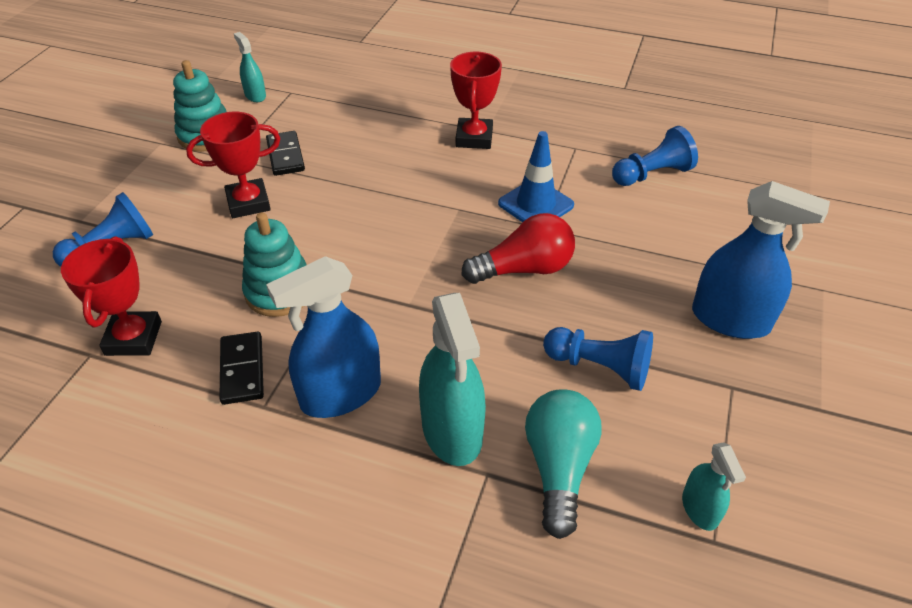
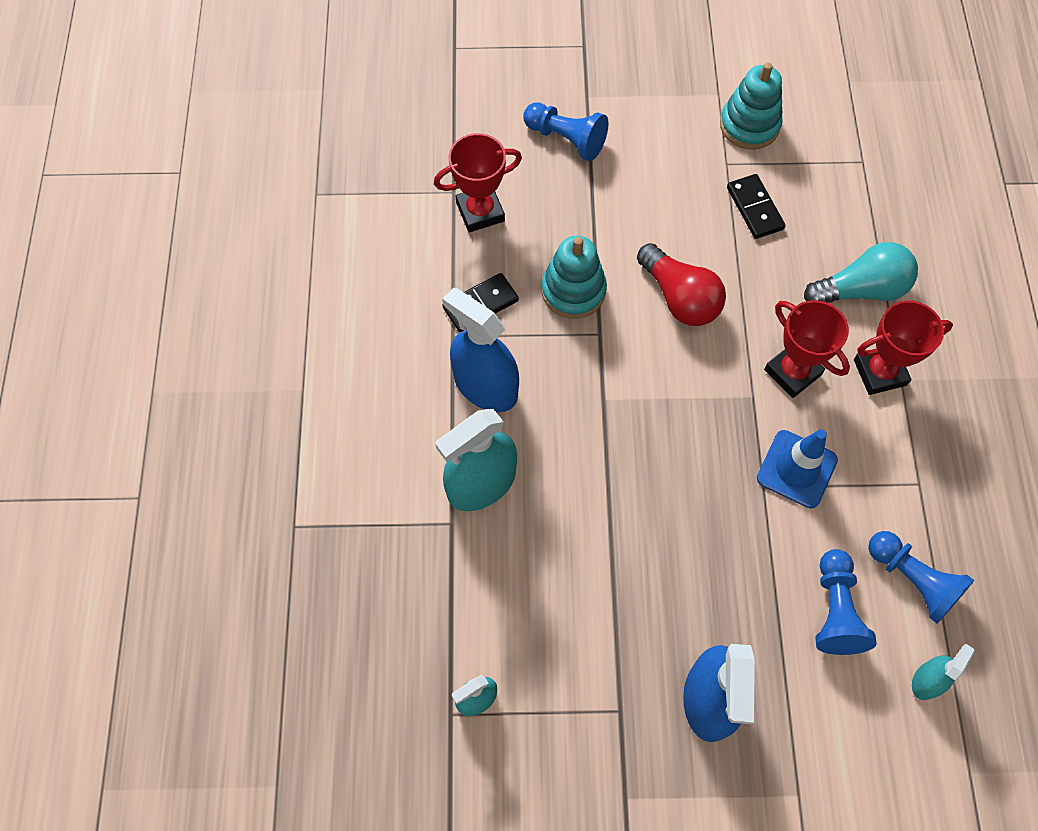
camera: 70 degrees right, 20 degrees up
(248, 203) = (671, 211): red trophy -> red trophy (792, 372)
(255, 95) = (838, 133): turquoise spray bottle -> turquoise spray bottle (927, 680)
(285, 156) = (755, 208): black domino -> black domino turned 75 degrees counterclockwise
(524, 269) = (693, 485): red light bulb -> red light bulb (679, 297)
(558, 467) = (476, 577): turquoise light bulb -> turquoise light bulb (860, 289)
(600, 367) = (596, 586): blue pawn -> blue pawn (835, 610)

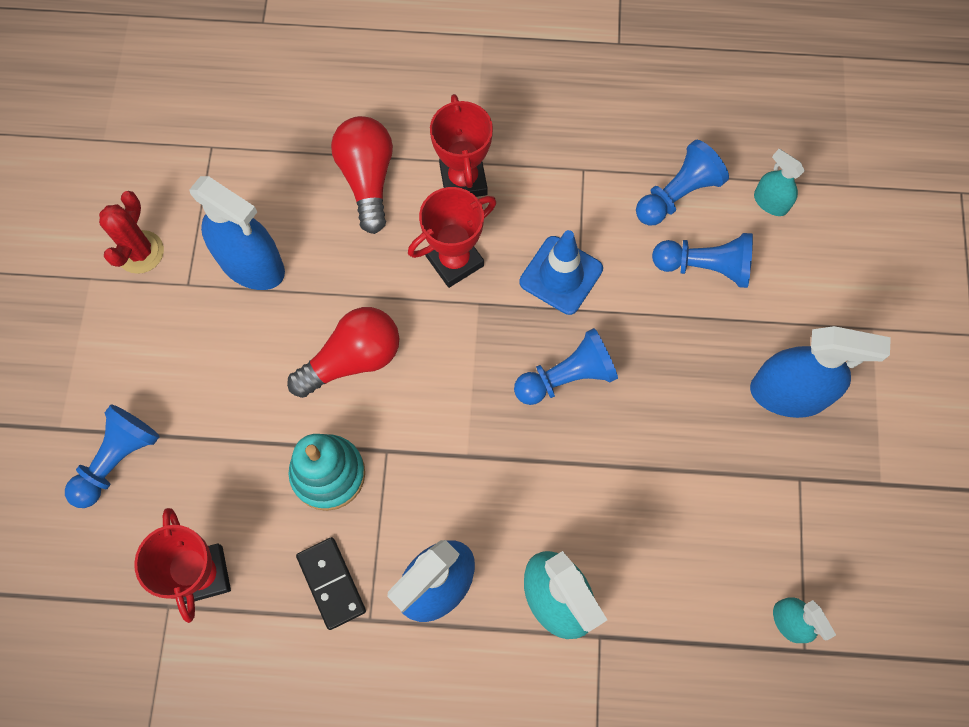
camera: 85 degrees left, 5 degrees up
(692, 481) = (567, 377): none -> blue pawn
(749, 125) = (140, 252): turquoise stacking toy -> red cactus
(755, 208) = (251, 264): black domino -> blue spray bottle
(860, 289) = (367, 179): turquoise light bulb -> red light bulb

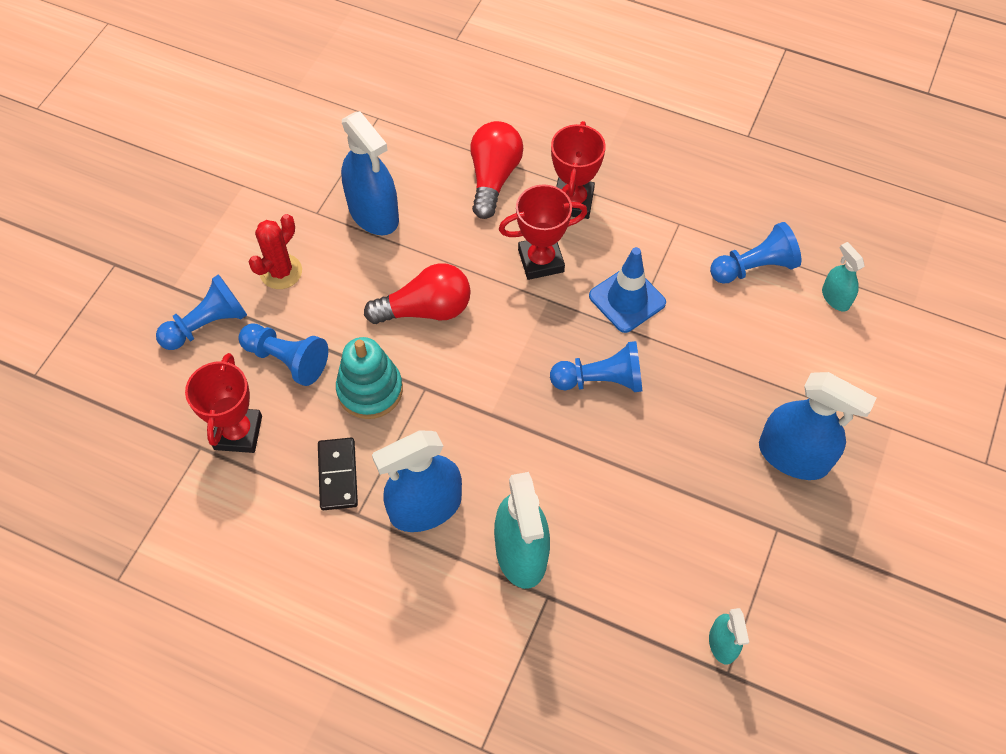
camera: 20 degrees right, 10 degrees down
(140, 252) = (289, 178): red cactus -> red cactus (281, 272)
(704, 267) = (756, 331): blue pawn -> blue pawn (287, 360)

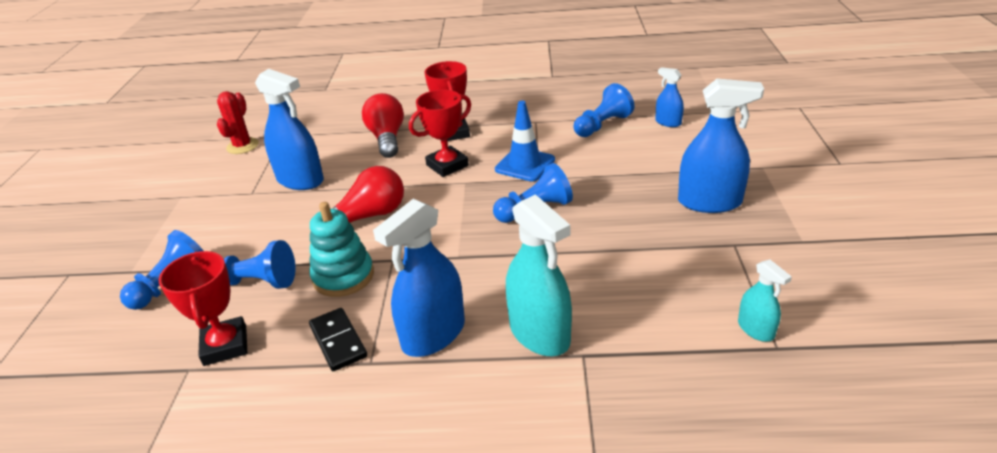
camera: 20 degrees left, 25 degrees down
(281, 272) = (232, 233): red cactus -> red cactus (242, 146)
(835, 298) = (668, 122): turquoise spray bottle -> blue spray bottle

